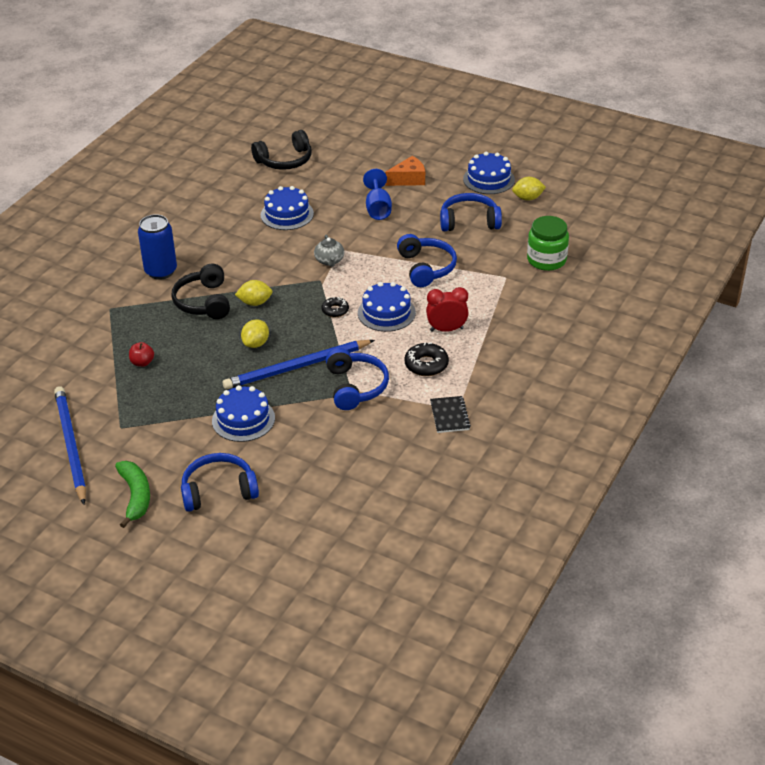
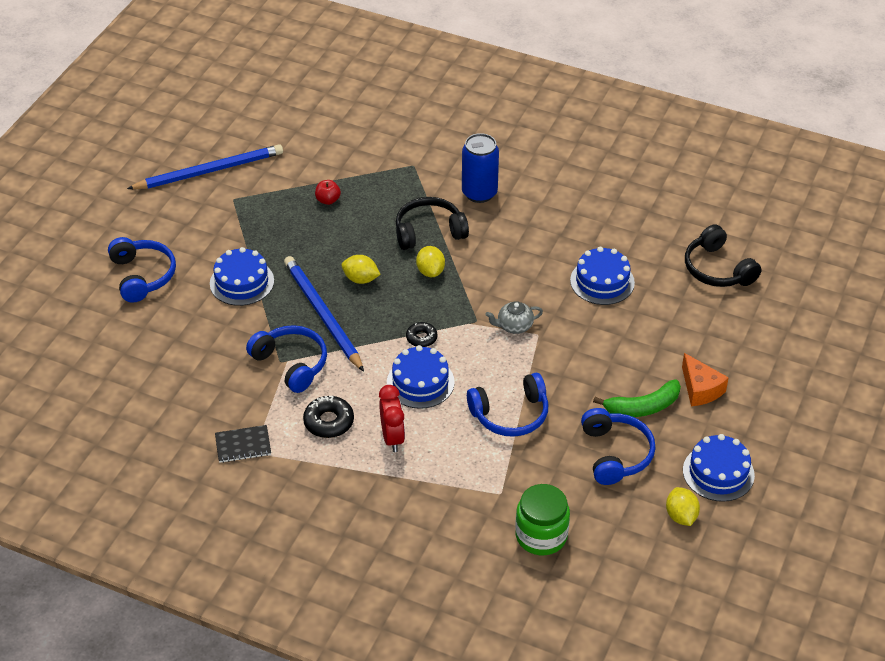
camera: 85 degrees right, 5 degrees up
(135, 496) = (140, 222): green banana -> green banana (642, 407)
(355, 387) = (291, 364): blue headphones -> blue headphones turned 120 degrees counterclockwise
(378, 208) = (628, 362): blue goblet -> none

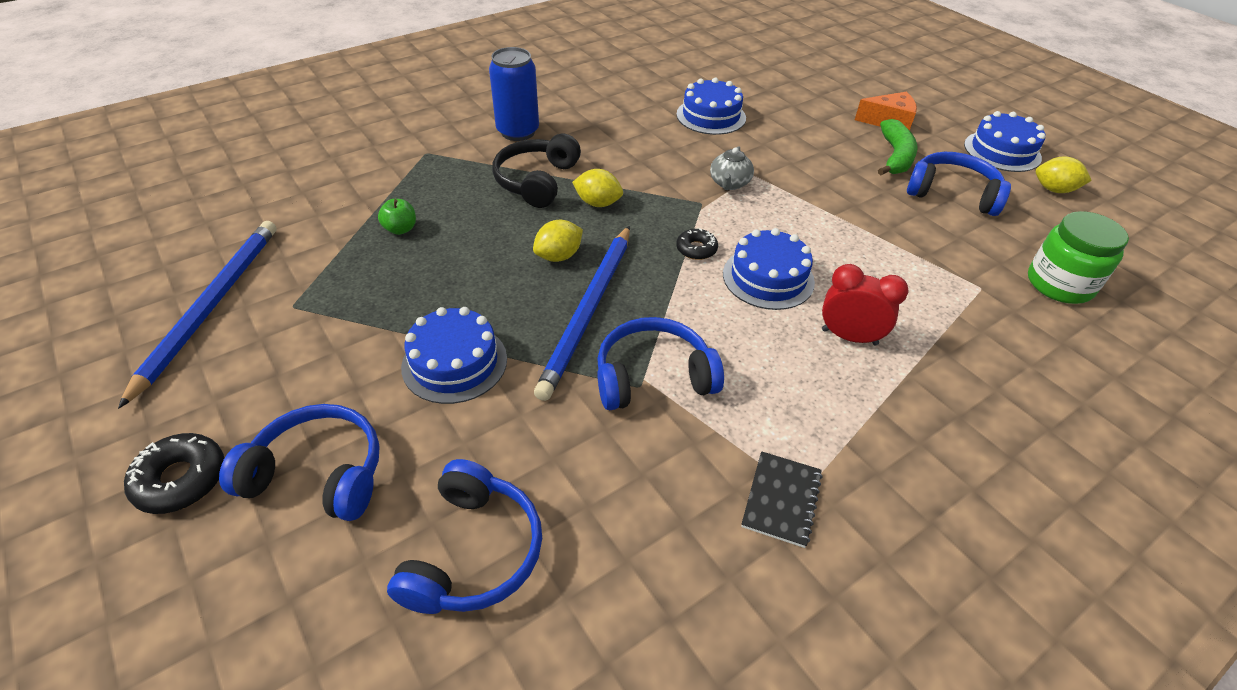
camera: 60 degrees left, 0 degrees up
(322, 314) = (588, 311): blue pencil -> blue pencil turned 75 degrees counterclockwise
(328, 200) = (400, 229): red apple -> green apple
(329, 422) = (787, 384): black donut -> black donut (181, 479)
(510, 414) = (860, 234): blue headphones -> blue headphones (473, 552)
(717, 269) = (746, 63): black headphones -> none

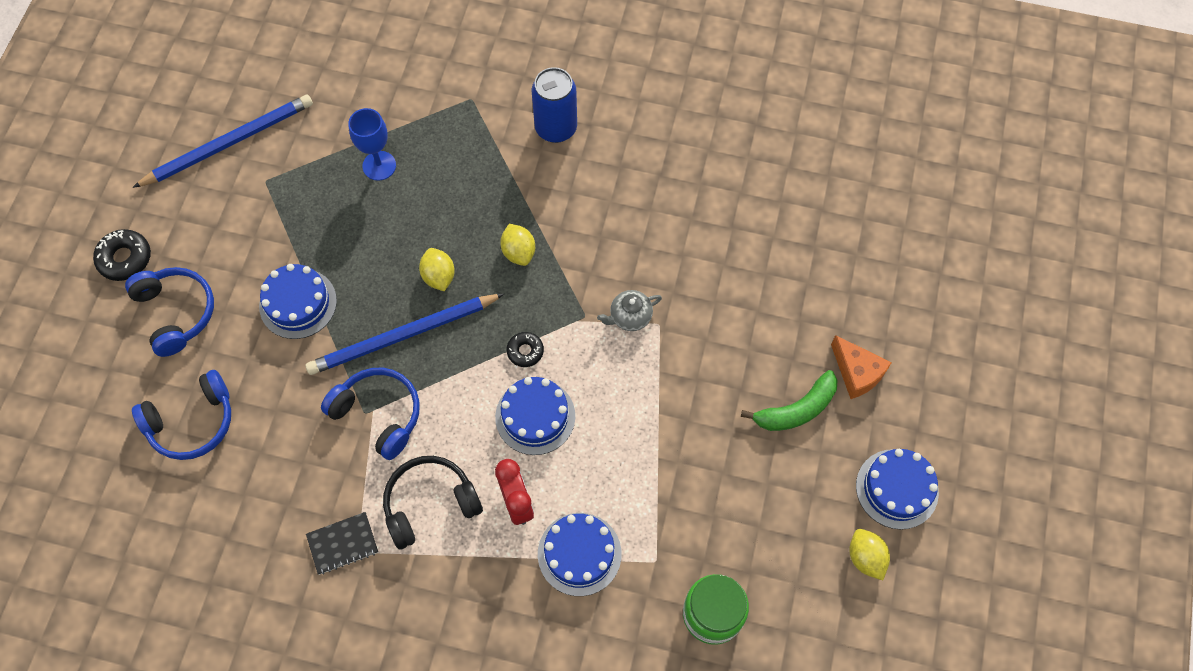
camera: 50 degrees right, 20 degrees up
(400, 229) = (379, 166): green apple -> blue goblet
(537, 181) = (507, 194): black headphones -> black headphones (430, 504)
(559, 256) = (439, 276): yellow lemon -> yellow lemon turned 60 degrees clockwise
(711, 116) = (719, 236): blue cake -> blue cake (579, 554)
(952, 194) = (776, 482): blue headphones -> none

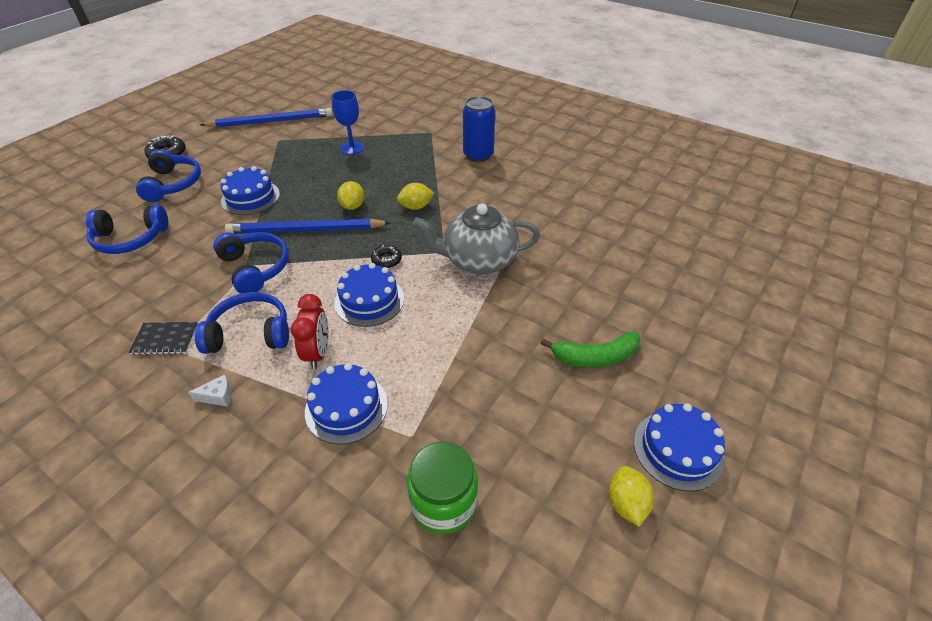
camera: 20 degrees right, 20 degrees down
(430, 504) = (250, 333): black headphones -> blue headphones
(445, 587) = (218, 396): none -> white cheese
(518, 252) = (416, 207): yellow lemon -> yellow lemon turned 75 degrees clockwise
(630, 317) = (478, 260): grey teapot -> grey teapot, size x2.09
(857, 373) = (661, 346): orange cheese -> none

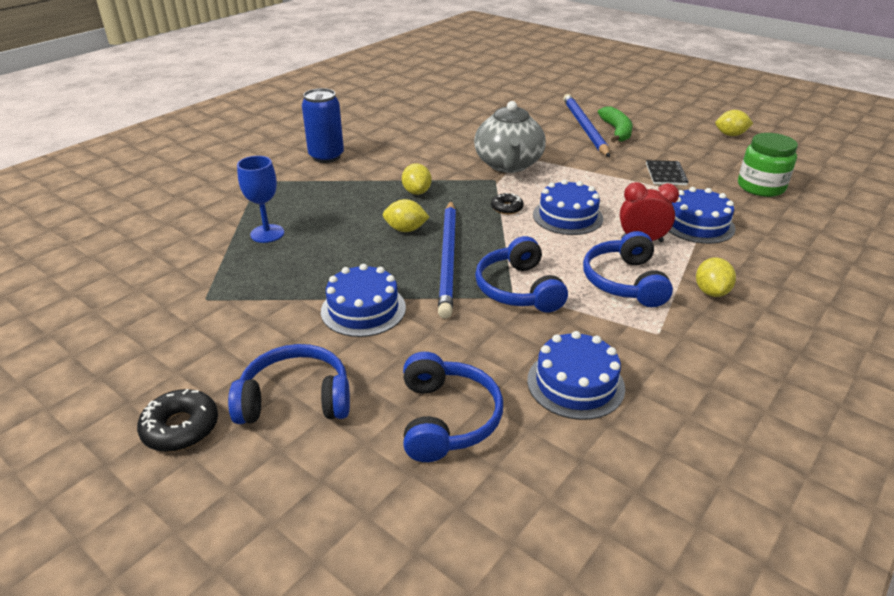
camera: 85 degrees left, 10 degrees down
(165, 339) = (647, 340): black notebook -> black notebook (665, 174)
(218, 396) = (711, 292): white cheese -> yellow lemon
(255, 268) = (519, 289): blue headphones -> blue headphones turned 75 degrees counterclockwise
(271, 121) = (133, 312): blue pencil -> blue pencil (584, 127)
(677, 449) = (686, 118): blue cake -> blue cake (575, 383)

